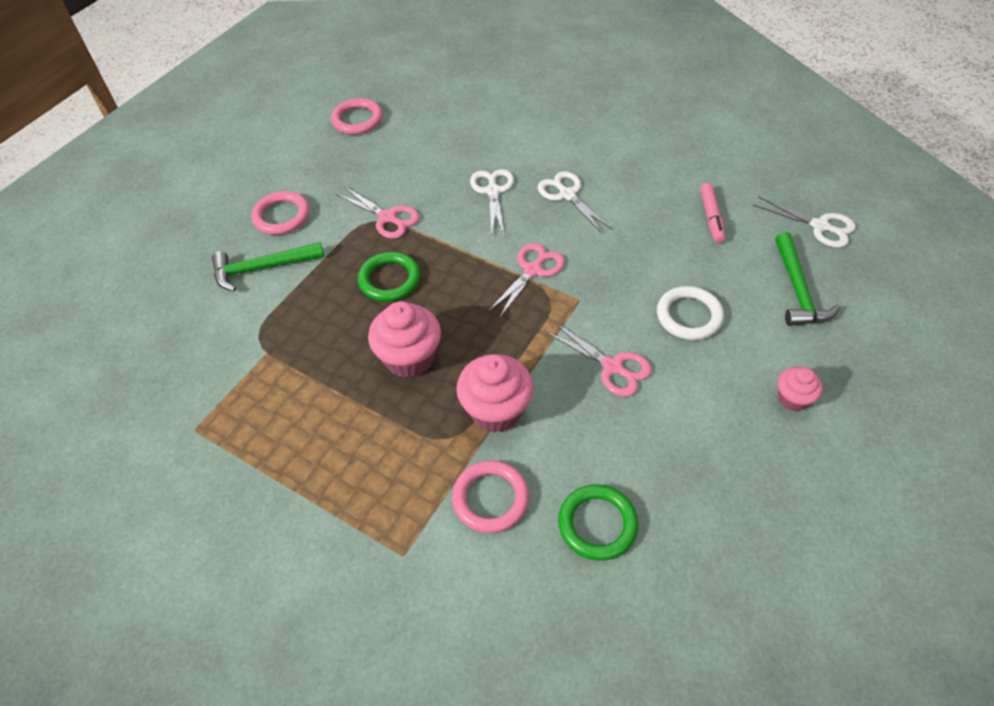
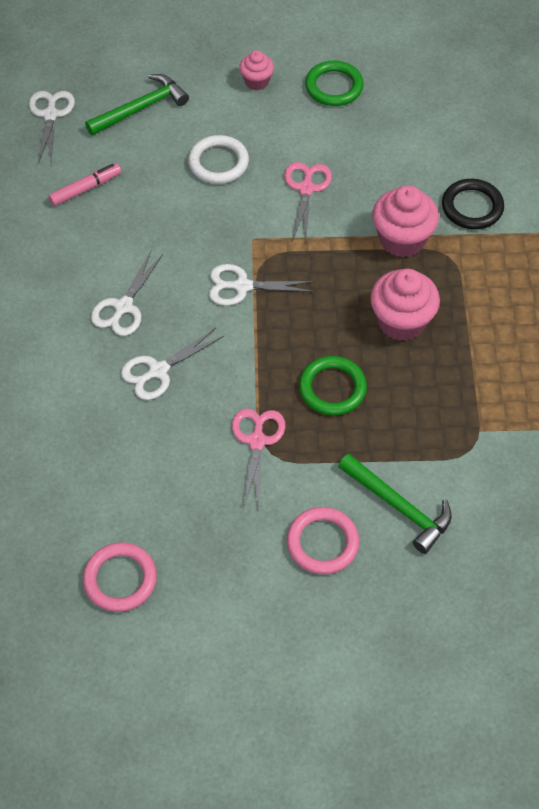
camera: 125 degrees left, 5 degrees up
(490, 498) = (472, 207): pink ring -> black ring
(532, 270) = (242, 286): pink scissors -> white scissors
(597, 524) = (440, 144): green ring -> green ring (334, 87)

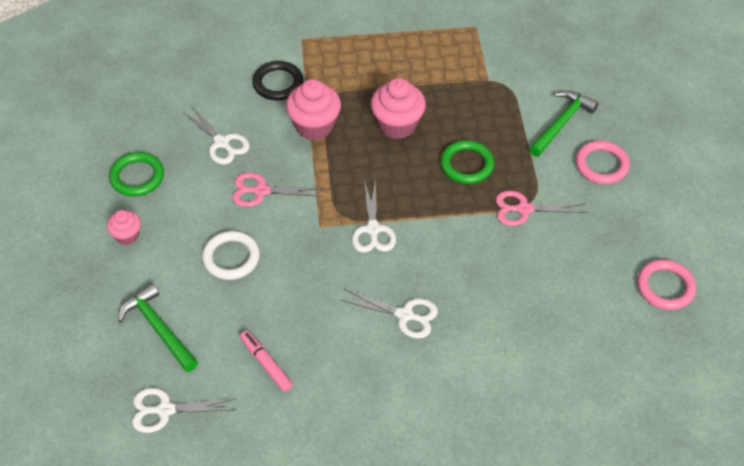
camera: 95 degrees left, 5 degrees down
(158, 371) = (468, 282): white scissors -> white scissors (221, 143)

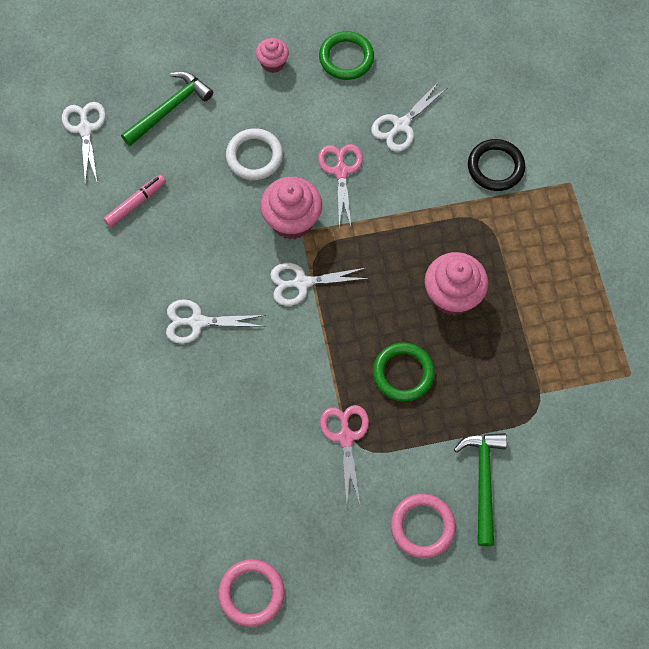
camera: 85 degrees right, 15 degrees up
(314, 126) = (438, 211): pink cupcake -> pink cupcake (292, 220)
(405, 315) = (197, 322): white scissors -> white scissors turned 75 degrees clockwise
(562, 123) = (483, 480): green hammer -> green hammer turned 120 degrees counterclockwise

